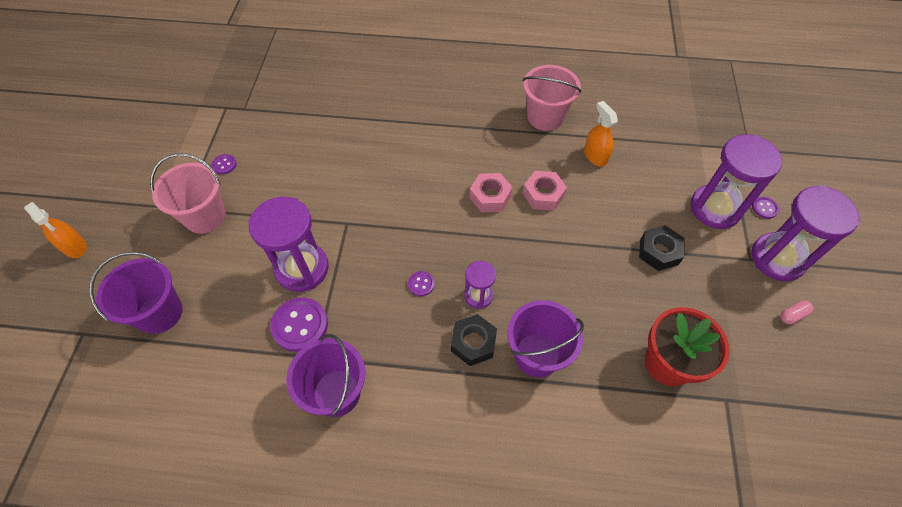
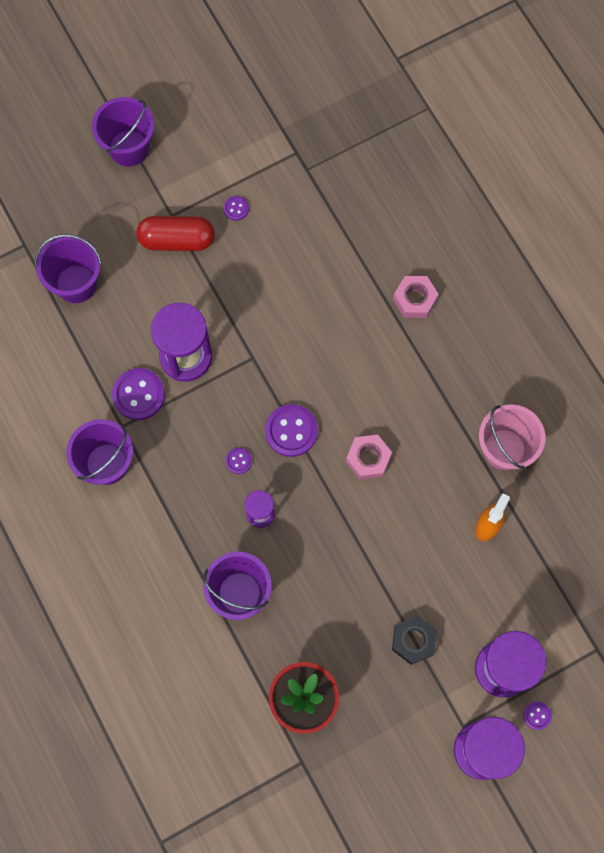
camera: 55 degrees right, 15 degrees up
(74, 246) = (81, 167): orange spray bottle -> none
(100, 204) = (129, 148): none -> purple bucket
(205, 216) = (177, 240): pink bucket -> red capsule
(427, 232) = (291, 431): none -> purple button
(473, 343) = (215, 537): black nut -> none
(543, 195) = (405, 504): pink nut -> pink nut (415, 299)
(792, 315) = (425, 786): pink capsule -> none

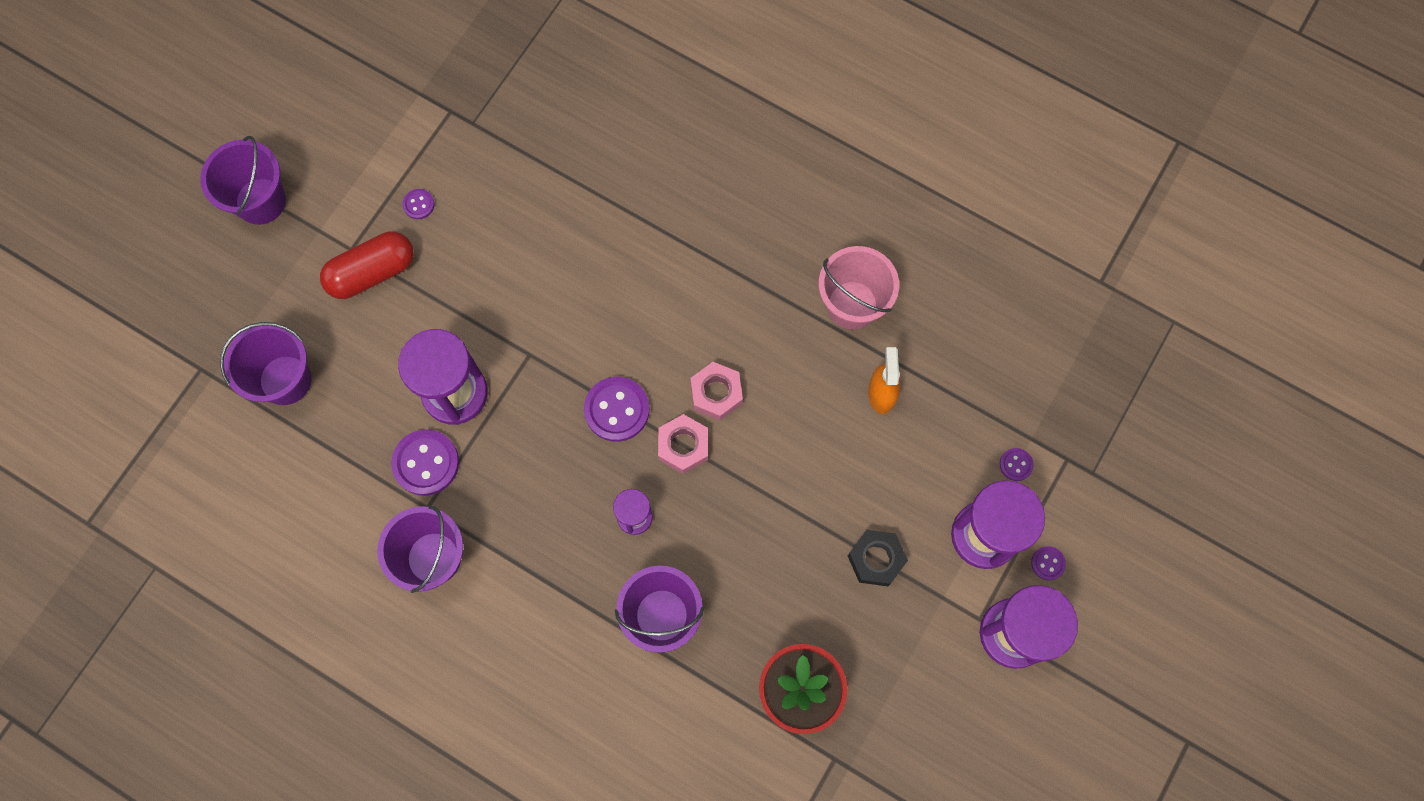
camera: 30 degrees left, 0 degrees up
(238, 461) = (578, 473): purple button -> purple button (1016, 465)
(415, 299) = (668, 199): pink nut -> pink nut (683, 446)

